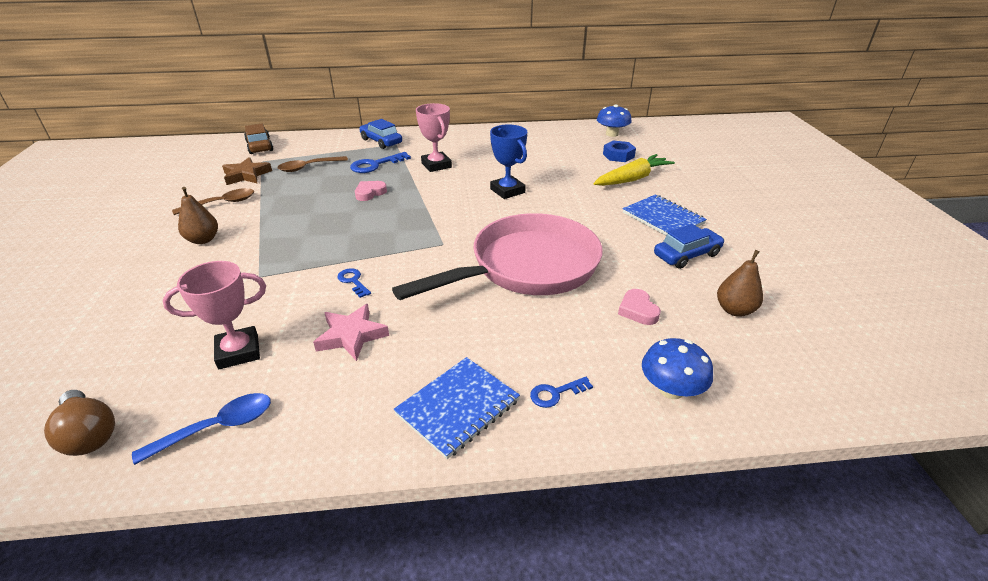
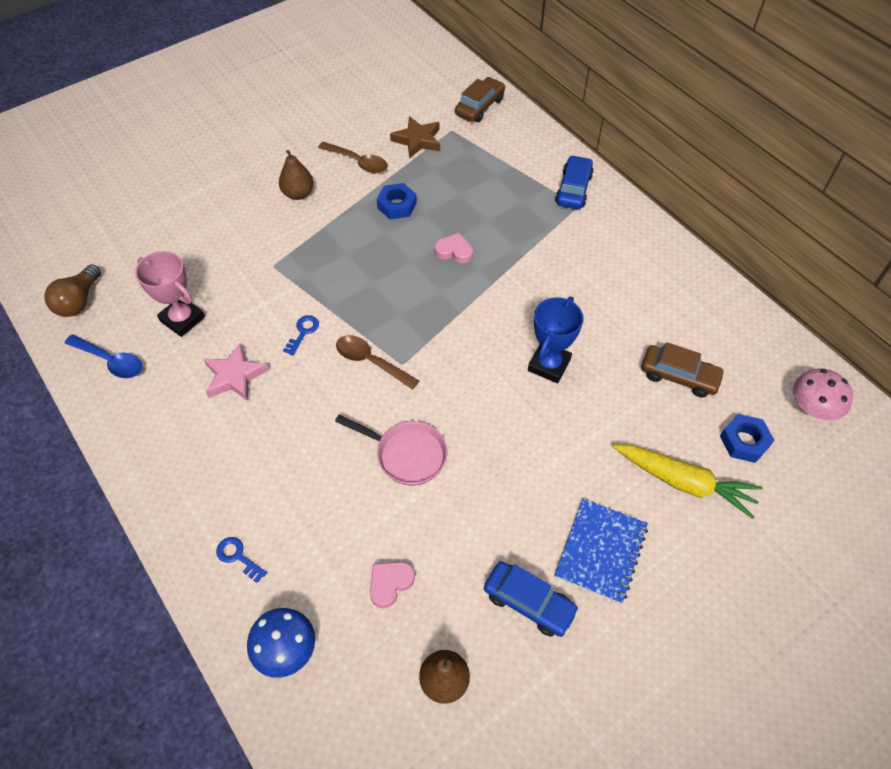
camera: 60 degrees right, 20 degrees up
(292, 201) = (397, 205): none -> blue nut
(308, 167) = (467, 172): brown spoon -> brown spoon (371, 361)
(375, 165) = (515, 219): blue key -> none
(436, 165) = (557, 269): pink trophy -> none
(458, 407) = (191, 493): blue notebook -> none
(527, 267) = (407, 455): pink pan -> pink pan, size x0.49
(558, 157) = (679, 376): none -> brown car
(612, 134) = (812, 407): blue mushroom -> pink mushroom

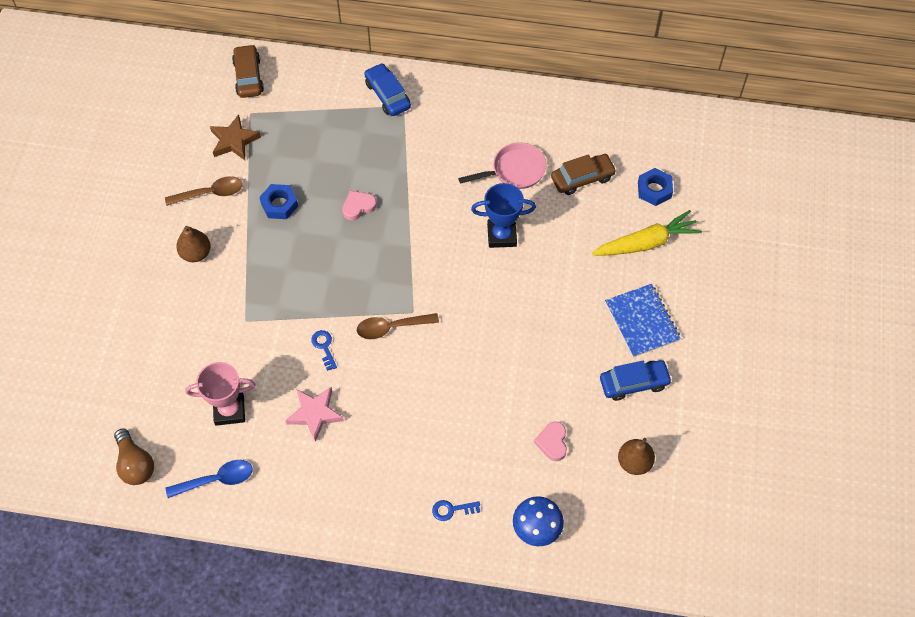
camera: 45 degrees left, 5 degrees up
(407, 455) = (480, 364): pink pan -> pink pan (515, 170)
(549, 365) = (501, 235): blue trophy -> blue trophy turned 75 degrees counterclockwise
(812, 407) = (670, 137): pink mushroom -> none

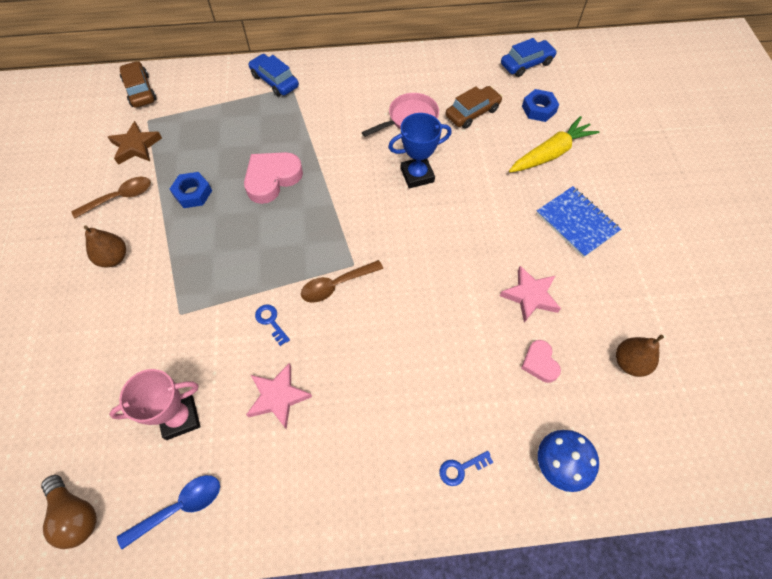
camera: 15 degrees left, 0 degrees up
(358, 207) = (272, 179): pink heart -> pink heart, size x1.76
(567, 381) = (530, 296): none -> pink star
(634, 383) = (594, 282): blue car -> blue car (526, 64)

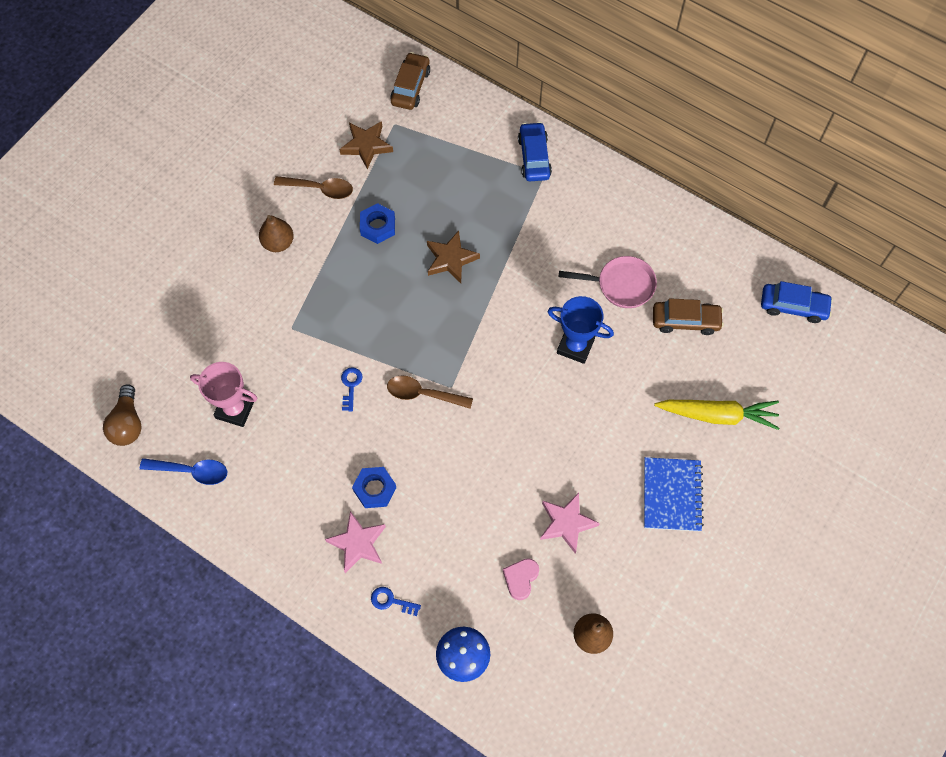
camera: 40 degrees right, 5 degrees up
(272, 179) = (451, 259): pink heart -> brown star
(278, 397) = (310, 448): pink star -> pink star (358, 543)
(538, 109) = (753, 363): blue nut -> blue nut (374, 489)

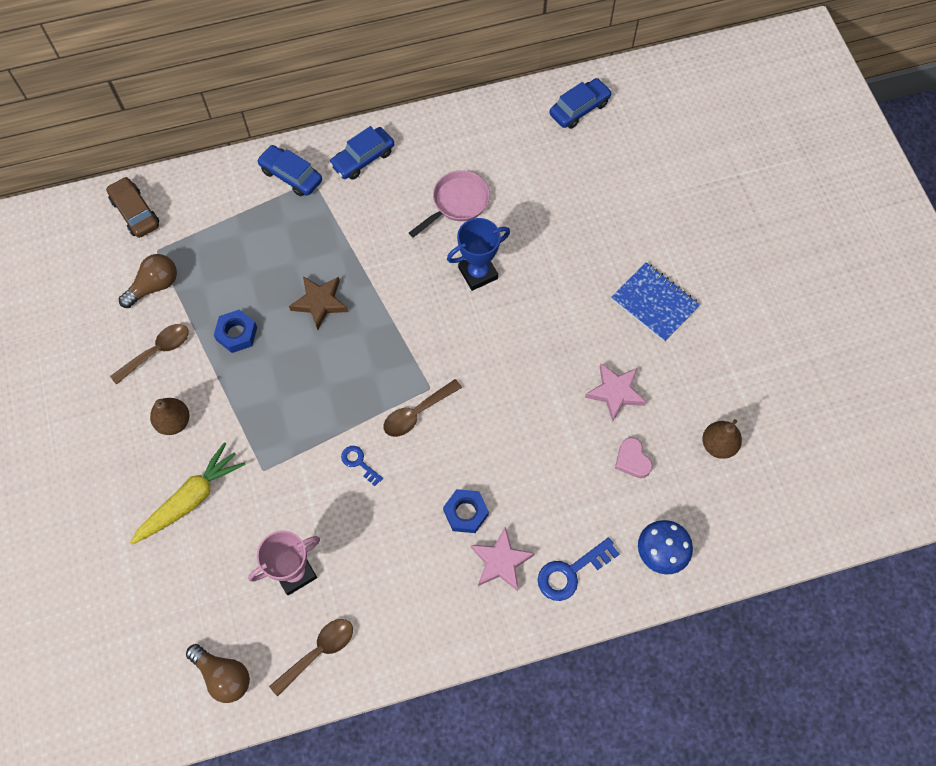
camera: 50 degrees left, 0 degrees up
(191, 471) = (318, 652): blue spoon -> brown spoon
(366, 146) = (154, 286): brown star -> brown light bulb
(391, 601) = (571, 572): blue key -> blue key, size x1.69
(595, 192) = (363, 159): none -> blue car
(685, 321) = (526, 184): brown car -> none
(717, 415) = (619, 224): yellow carrot -> yellow carrot (190, 499)

